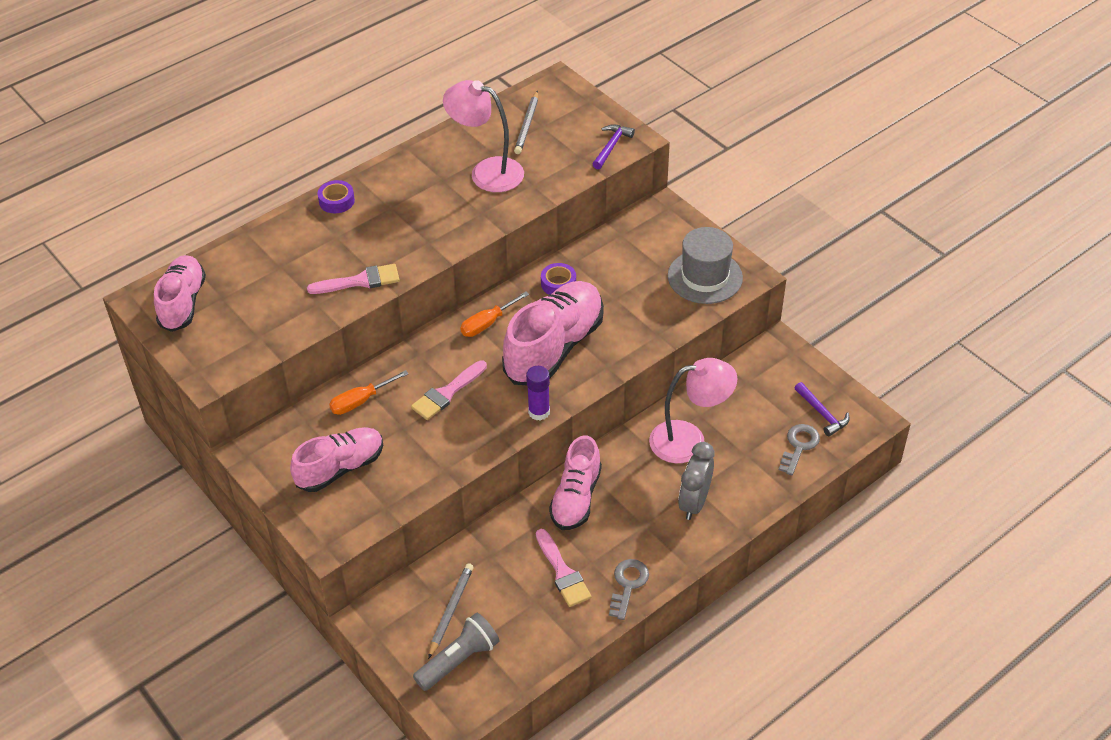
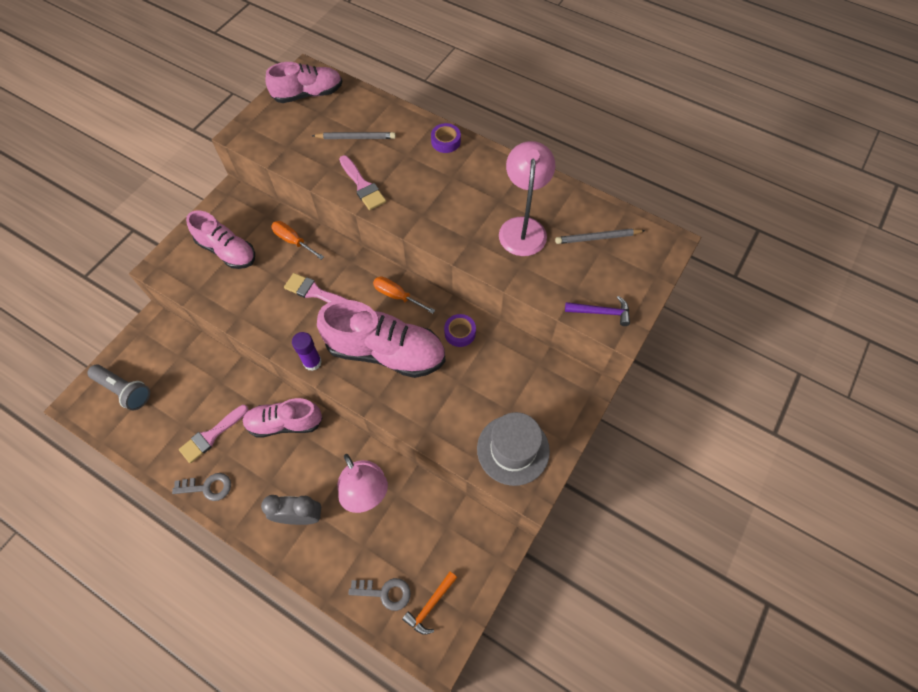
camera: 70 degrees right, 15 degrees up
(451, 610) = (166, 371): grey pencil -> grey pencil (356, 138)
(822, 414) = (430, 606): purple hammer -> orange hammer

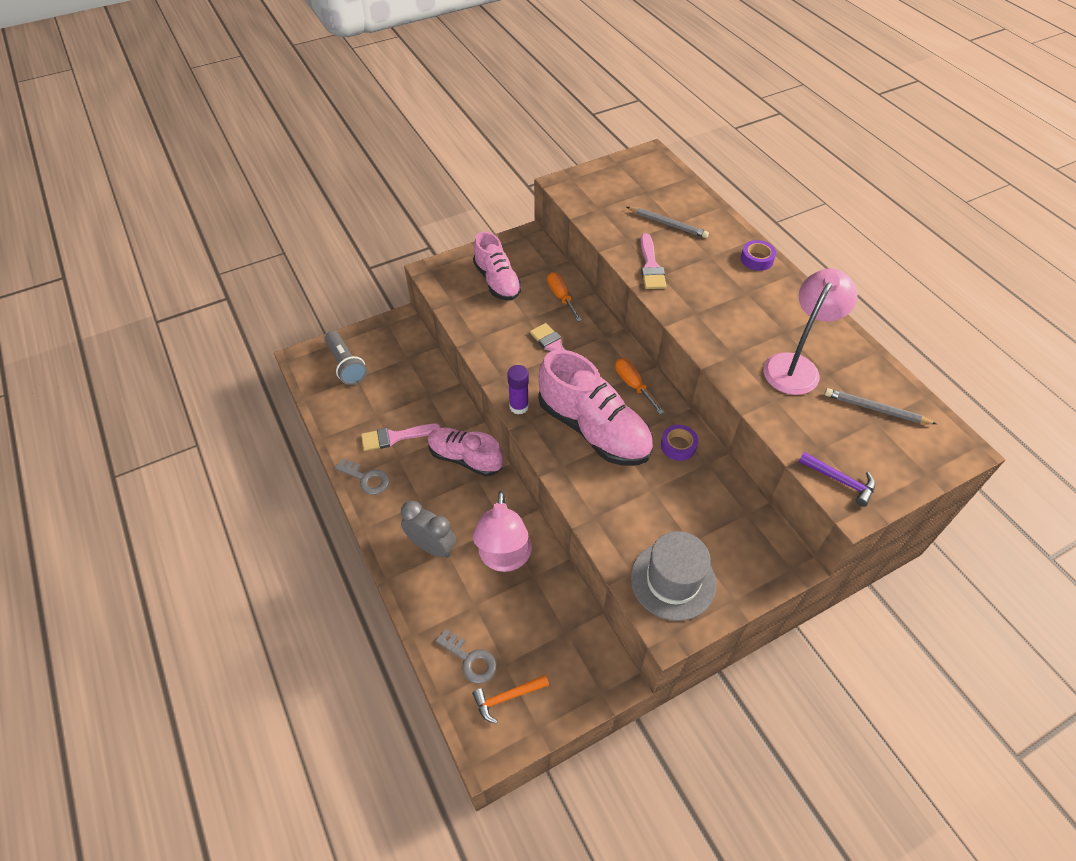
camera: 30 degrees right, 10 degrees down
(308, 94) = (643, 173): pink shoe -> none

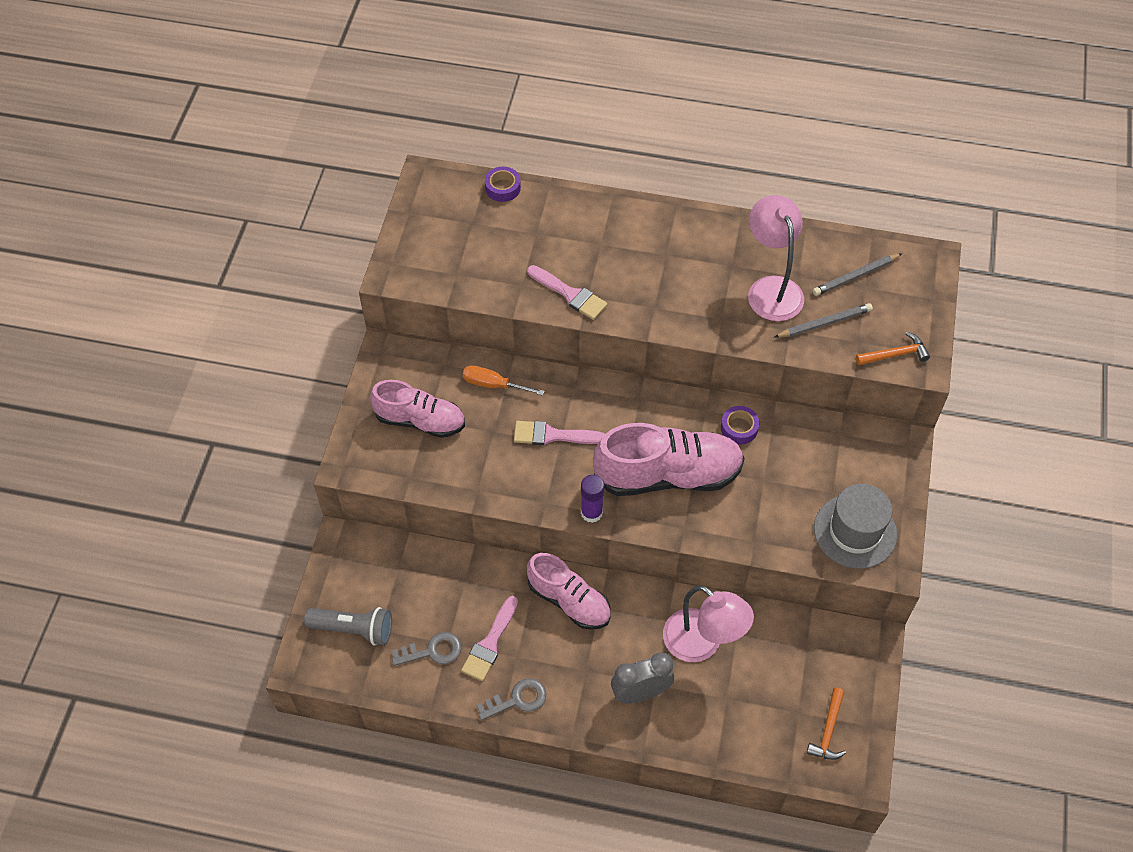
camera: 50 degrees left, 5 degrees up
(465, 458) = (569, 601): pink shoe -> pink shoe turned 120 degrees counterclockwise
(470, 659) = (774, 735): grey key -> grey key (432, 651)
(633, 385) = (648, 410): orange screwdriver -> none
(668, 224) = (532, 241): grey pencil -> grey pencil (825, 323)
(756, 259) = (637, 215): purple tape -> purple tape (502, 188)
(840, 481) = (895, 354): purple hammer -> orange hammer

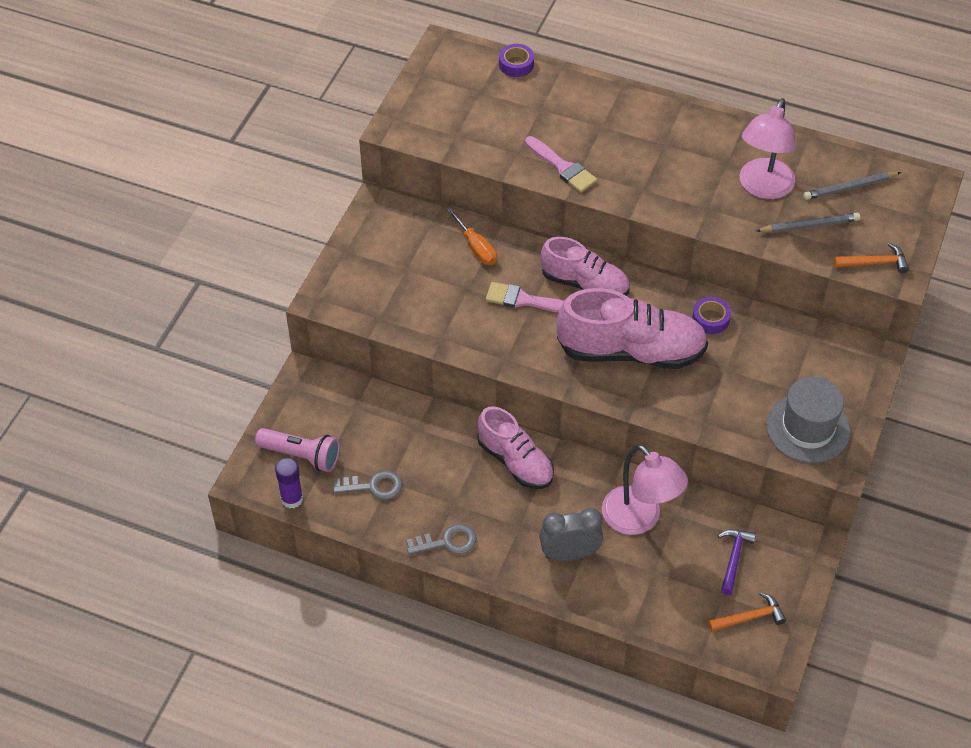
camera: 10 degrees right, 5 degrees down
(354, 629) = (301, 456): grey flashlight -> pink flashlight
(420, 420) = (399, 269): pink shoe -> pink shoe (585, 284)
(490, 643) = (430, 488): pink brush -> none
(493, 385) = (476, 247): orange screwdriver -> orange screwdriver turned 150 degrees counterclockwise
(591, 513) = (549, 374): purple glue stick -> purple glue stick (292, 499)
(771, 289) = (762, 188): pink lamp -> pink lamp turned 150 degrees counterclockwise
(801, 670) = (734, 558): none -> purple hammer
(828, 731) = (750, 617): orange hammer -> orange hammer turned 135 degrees counterclockwise

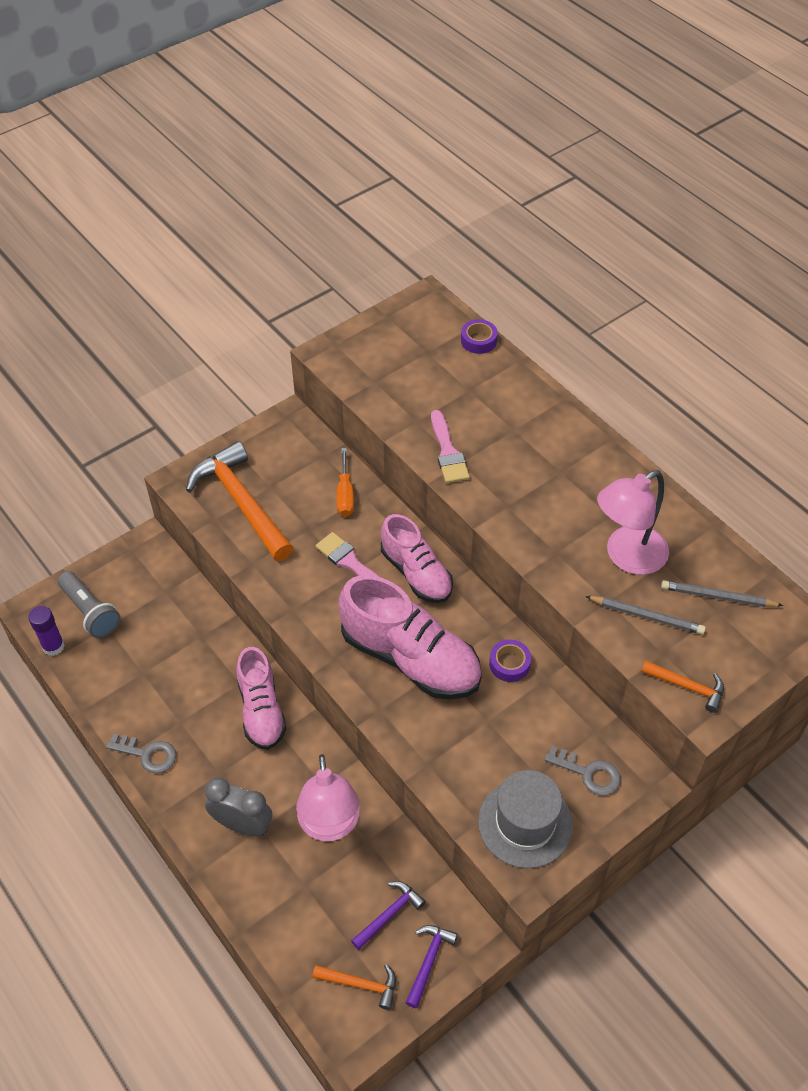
camera: 30 degrees right, 0 degrees up
(301, 456) = (90, 612): pink flashlight -> grey flashlight
(373, 486) = (126, 670): grey key -> grey key (588, 773)
(391, 294) = (241, 502): none -> orange hammer
(787, 575) = (429, 961): none -> purple hammer

